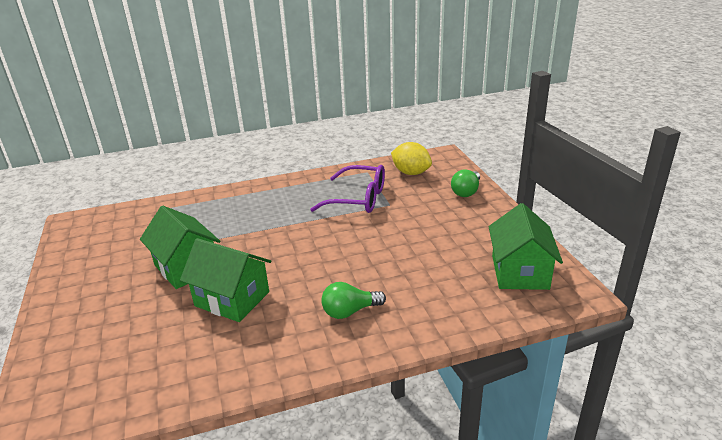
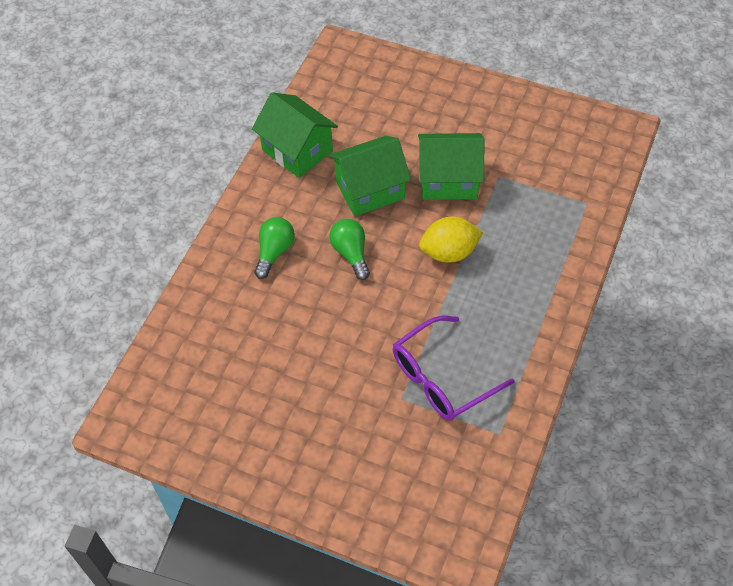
camera: 130 degrees right, 25 degrees up
(411, 173) = (451, 477): yellow lemon -> yellow lemon (449, 252)
(466, 192) = (351, 495): green light bulb -> green light bulb (351, 254)
(519, 272) = (187, 407): green house -> green house (297, 150)

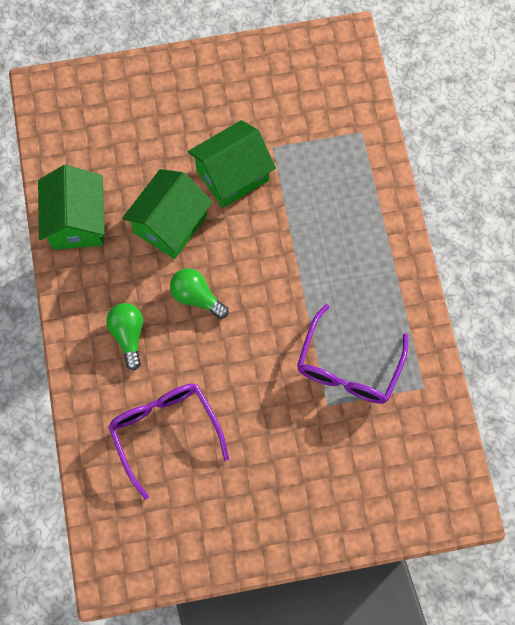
camera: 35 degrees left, 15 degrees up
(249, 339) = (165, 431): none -> purple glasses
(297, 150) = (77, 221): green house -> green house turned 75 degrees clockwise
(449, 252) = (279, 246): yellow lemon -> none

